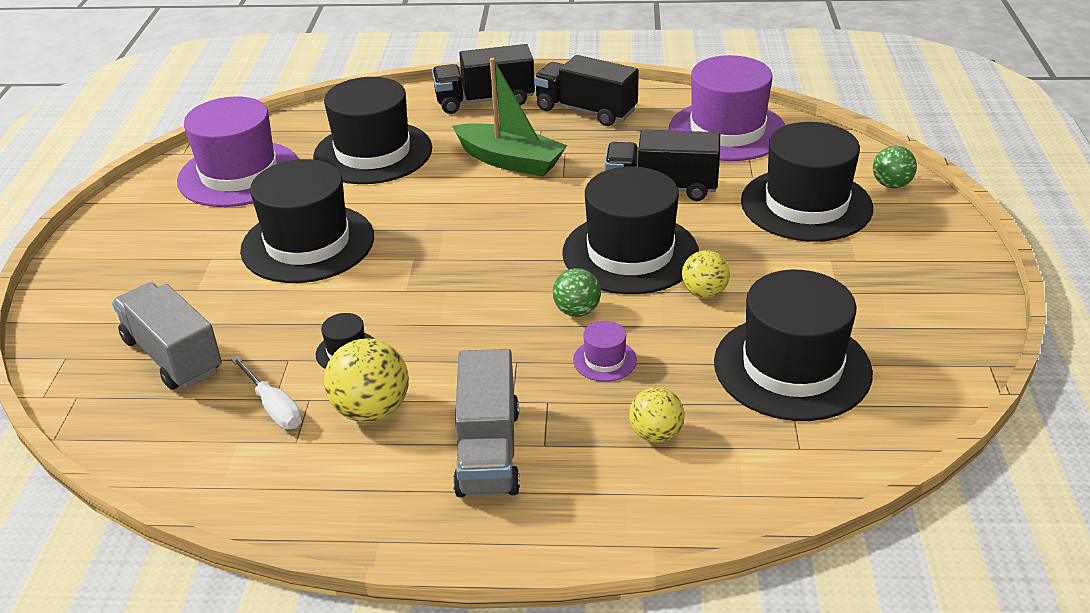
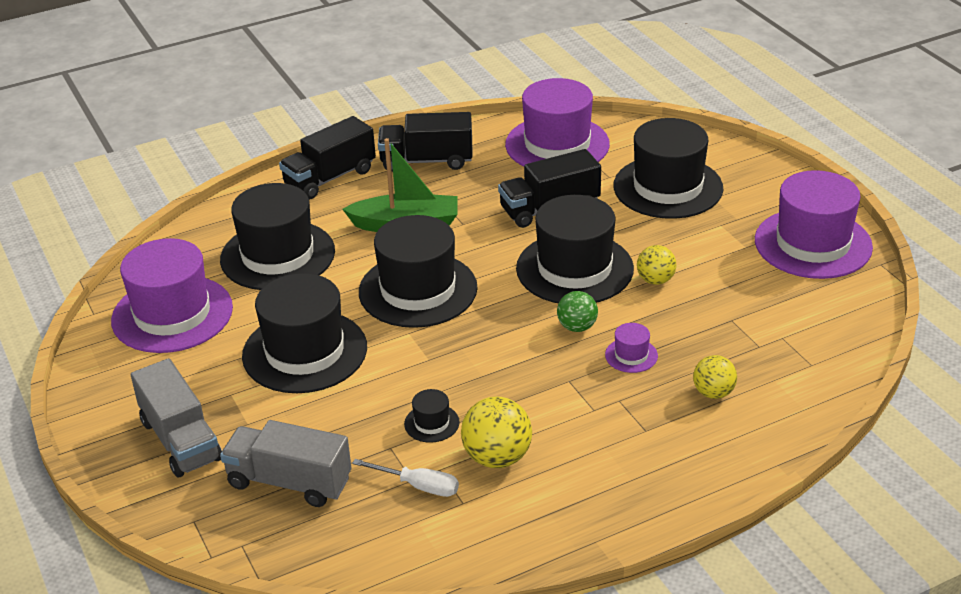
camera: 30 degrees left, 0 degrees up
(488, 451) = (611, 450): grey truck -> grey truck (181, 440)
(792, 367) = (761, 312): black hat -> black hat (418, 290)
(891, 185) = (713, 152): green ball -> none
(923, 315) = (813, 244): none -> purple hat

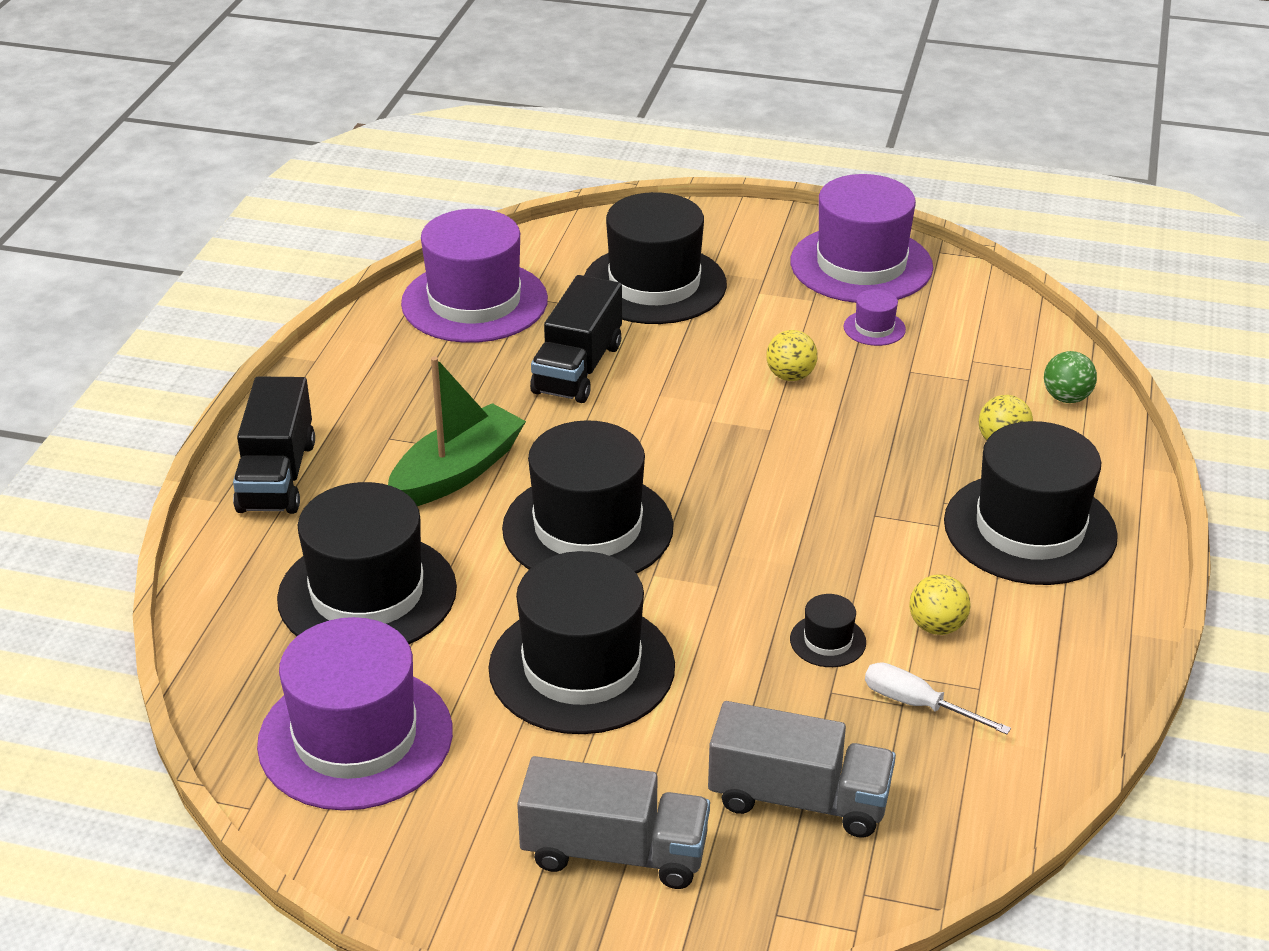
camera: 50 degrees left, 0 degrees up
(289, 482) = (799, 799): grey truck -> grey truck turned 135 degrees counterclockwise
(418, 486) = (918, 705): white screwdriver -> white screwdriver turned 120 degrees counterclockwise
(426, 161) = (360, 395): black truck -> none
(497, 457) = (936, 626): yellow ball -> yellow ball, size x0.64
(574, 269) = (702, 411): black hat -> black hat (1029, 529)
(577, 327) = (797, 462): green ball -> green ball (1066, 398)
(631, 355) = (886, 456): purple hat -> purple hat (874, 328)

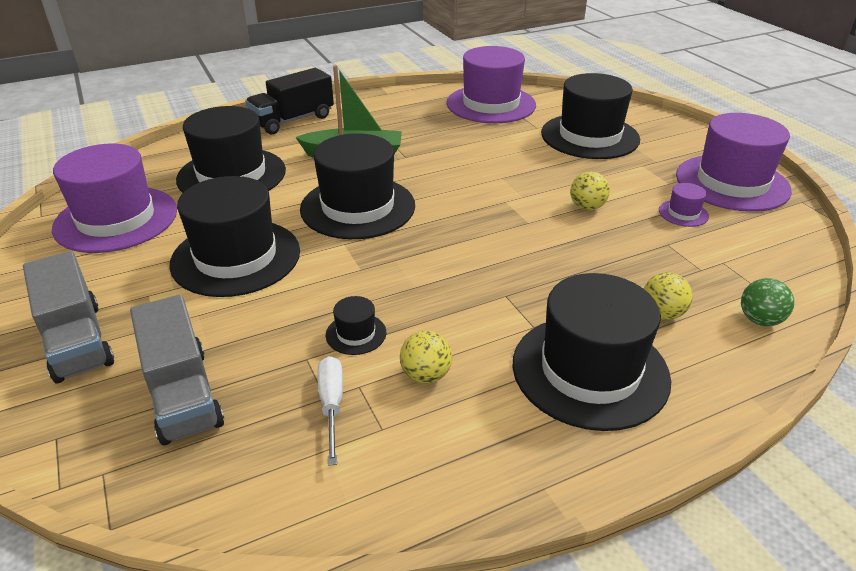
camera: 50 degrees right, 0 degrees up
(578, 368) = (484, 148): black truck -> none

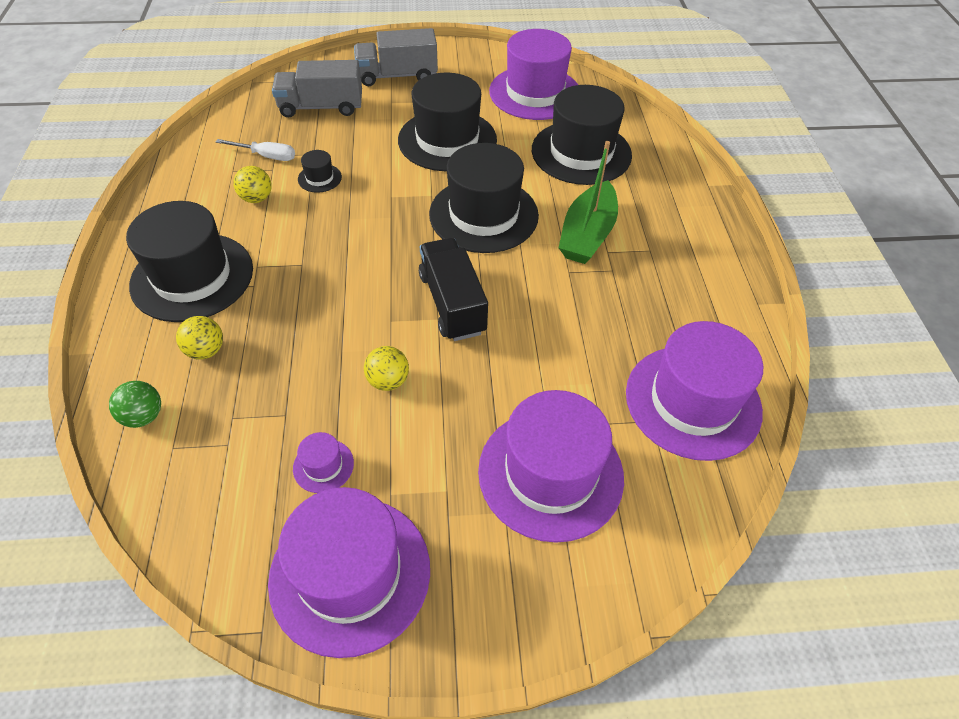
camera: 110 degrees right, 15 degrees up
(293, 120) = (692, 207): black truck -> black truck (452, 303)
(589, 136) = (550, 473): black hat -> purple hat

